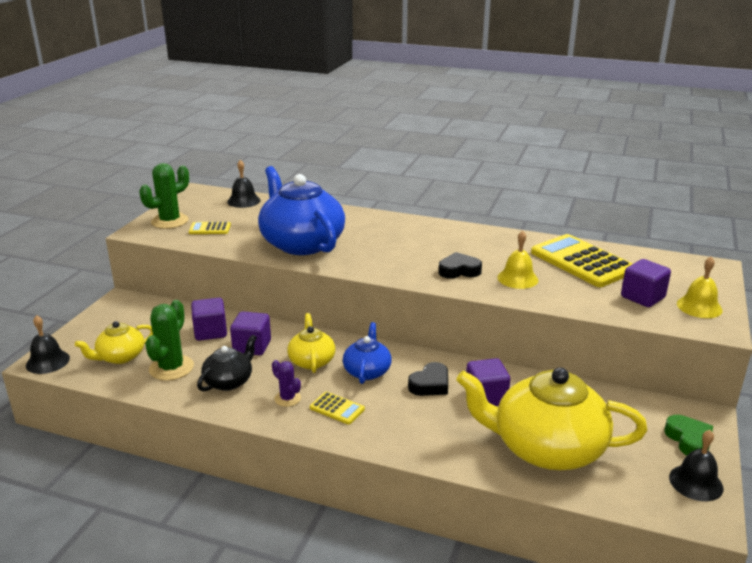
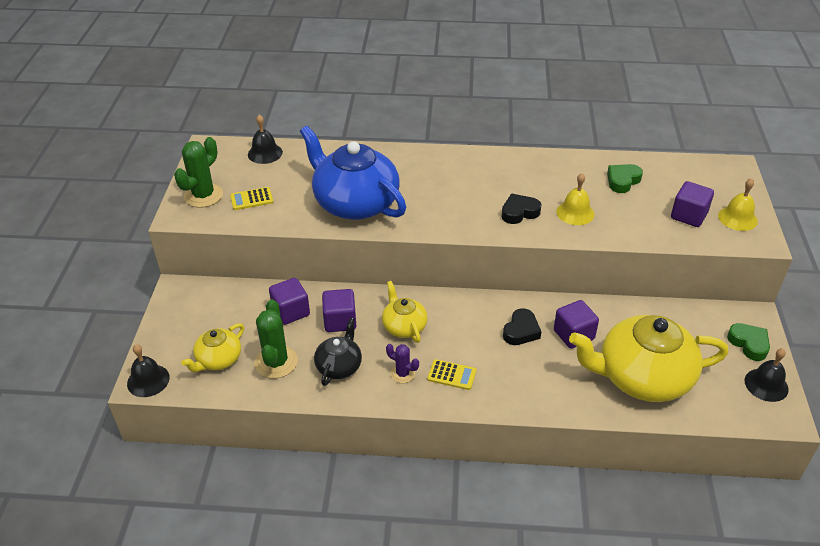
camera: 15 degrees left, 15 degrees up
(367, 371) = (459, 327): blue teapot -> none
(582, 262) = (622, 181): yellow calculator -> green heart

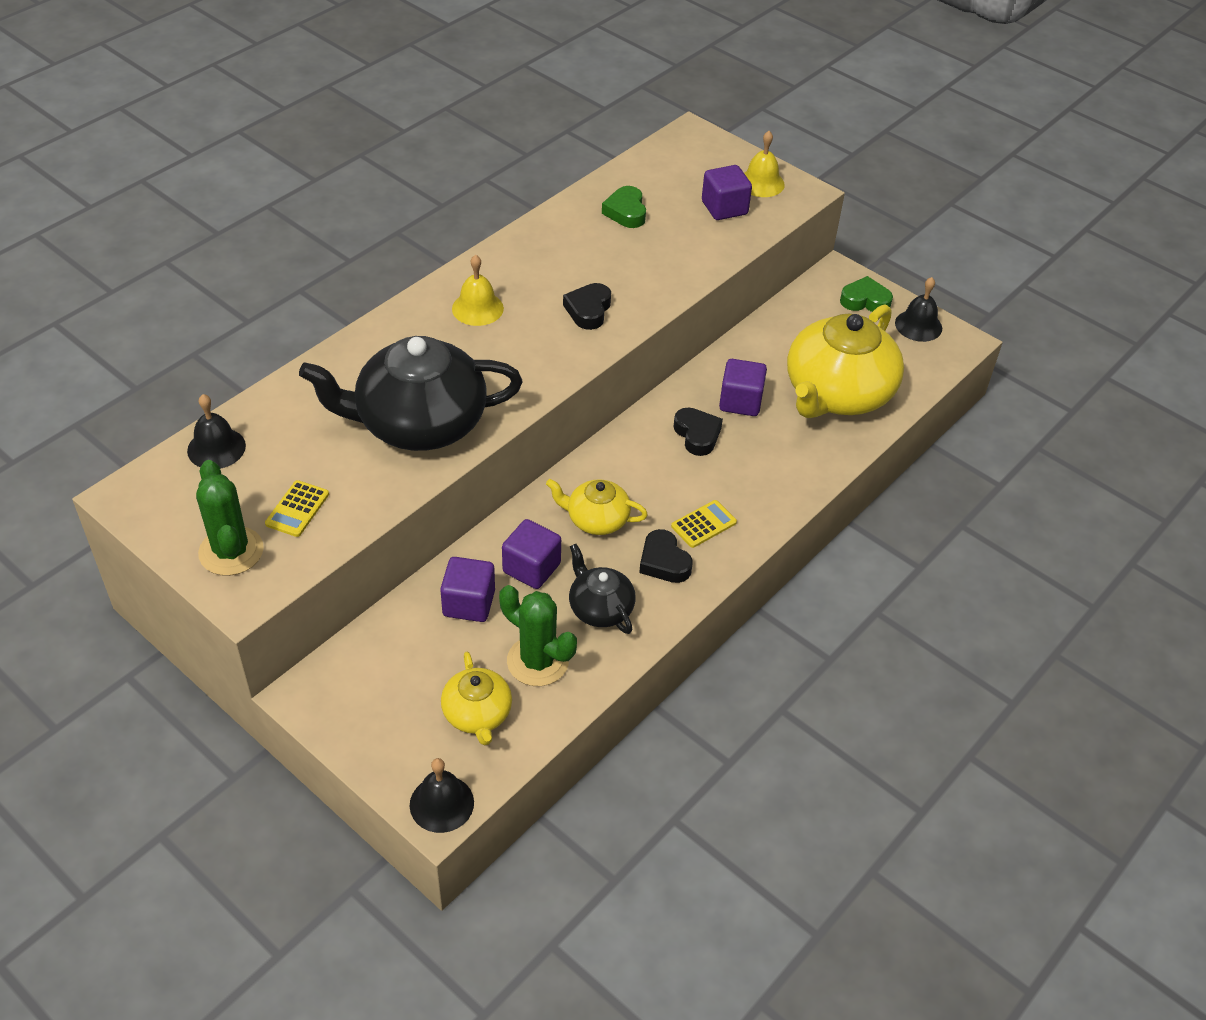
camera: 55 degrees left, 5 degrees up
(355, 203) = (419, 423): blue teapot -> black teapot
(402, 374) = (664, 562): purple cactus -> black heart
(575, 213) = (634, 274): yellow bell -> yellow bell (477, 308)

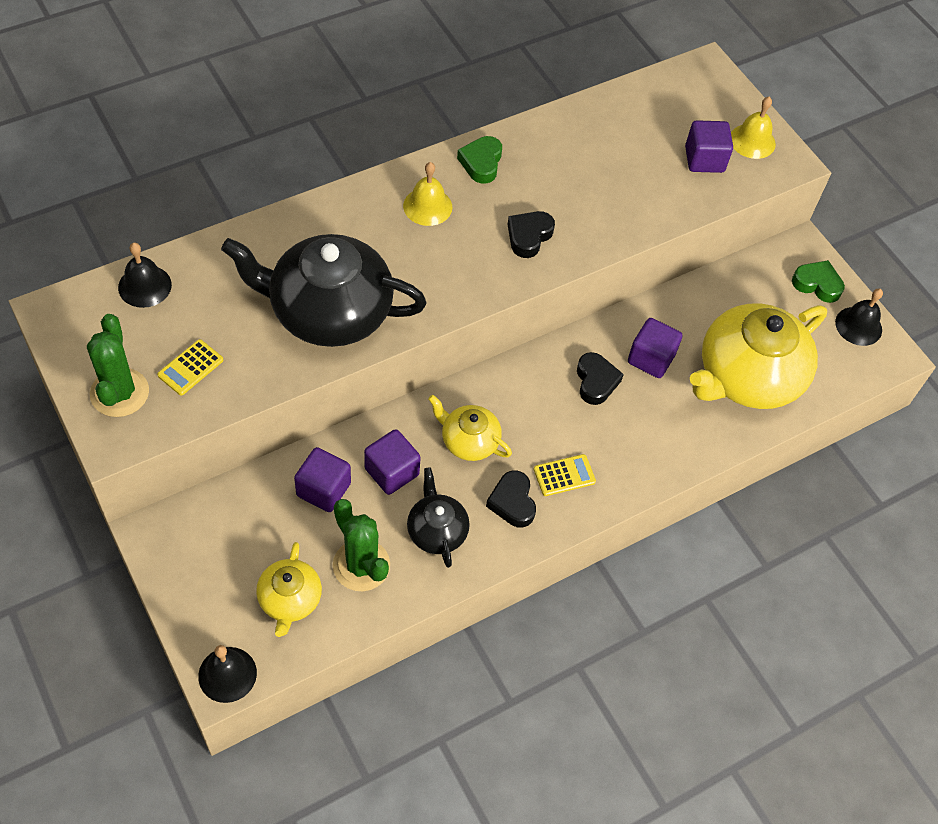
camera: 15 degrees right, 10 degrees up
(626, 212) = (607, 139): green heart -> green heart (481, 163)

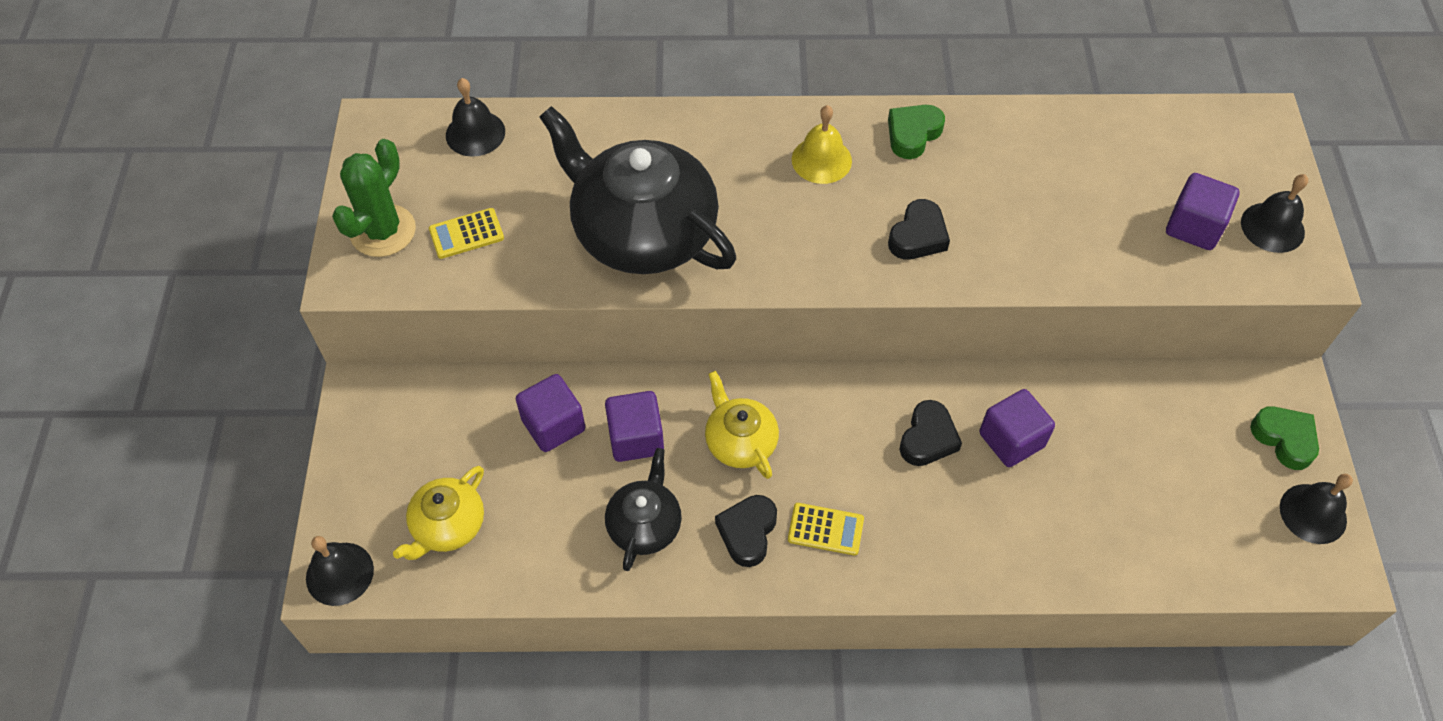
camera: 35 degrees right, 0 degrees up
(361, 565) = (542, 524): green cactus -> none
(529, 236) = (918, 236): black heart -> black heart turned 150 degrees clockwise
(747, 377) = (1122, 513): yellow teapot -> none
(752, 141) = (1272, 227): yellow bell -> black bell

